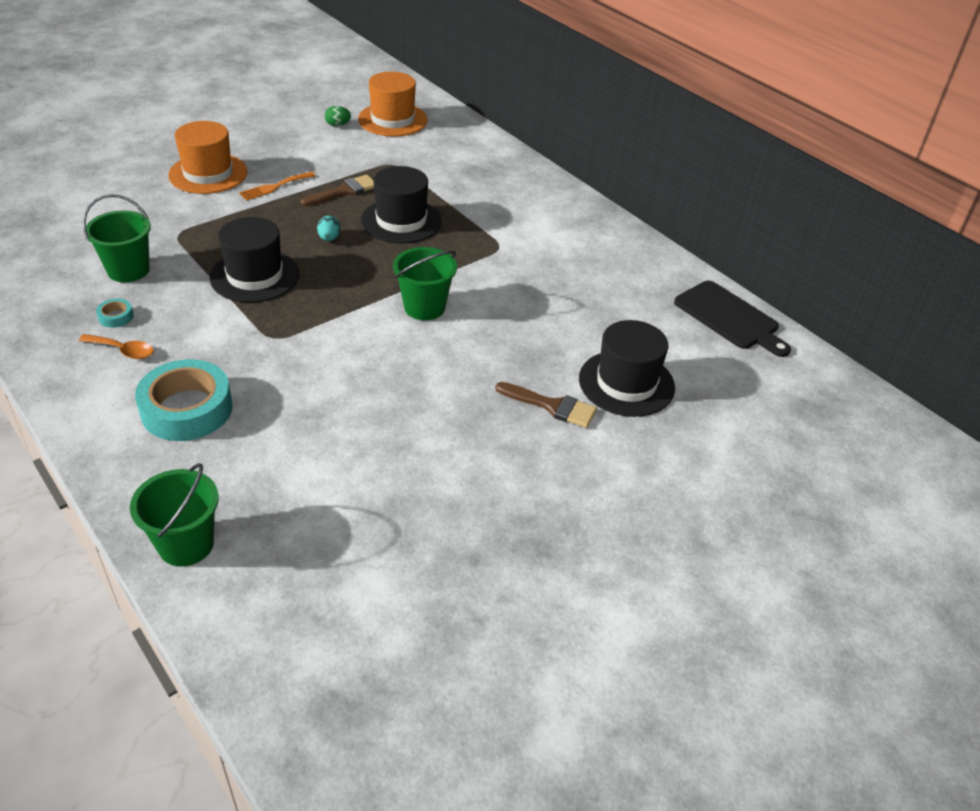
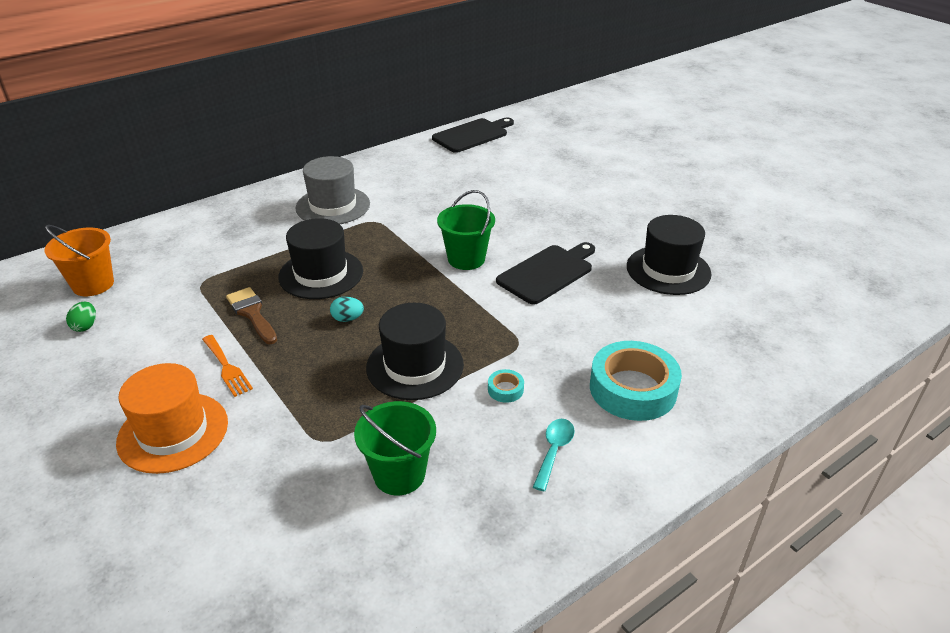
camera: 85 degrees left, 5 degrees down
(116, 317) = (494, 468): turquoise tape -> turquoise tape (505, 389)
(122, 350) = (554, 451): orange spoon -> turquoise spoon
(186, 544) = (788, 368): green bucket -> none
(392, 120) = (93, 284): orange hat -> orange bucket
(395, 365) = (547, 273): none -> black cutting board
(527, 220) = (333, 206): none -> grey hat
(552, 406) = (582, 205): brown brush -> none
(626, 383) = (551, 176): black hat -> black hat (668, 270)

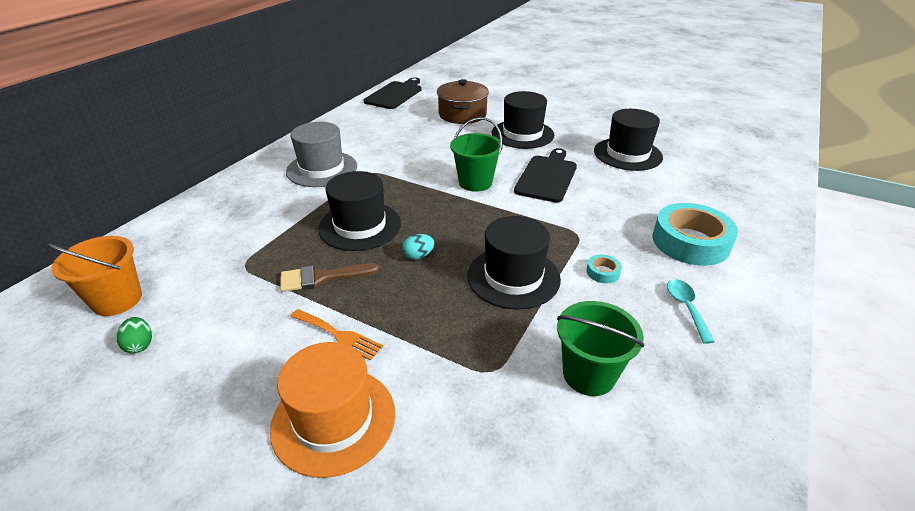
camera: 25 degrees left, 0 degrees up
(252, 313) = (322, 278): brown brush -> brown brush turned 45 degrees counterclockwise
(524, 176) = (462, 114): none -> brown pot
(568, 216) = (522, 134): none -> black hat

